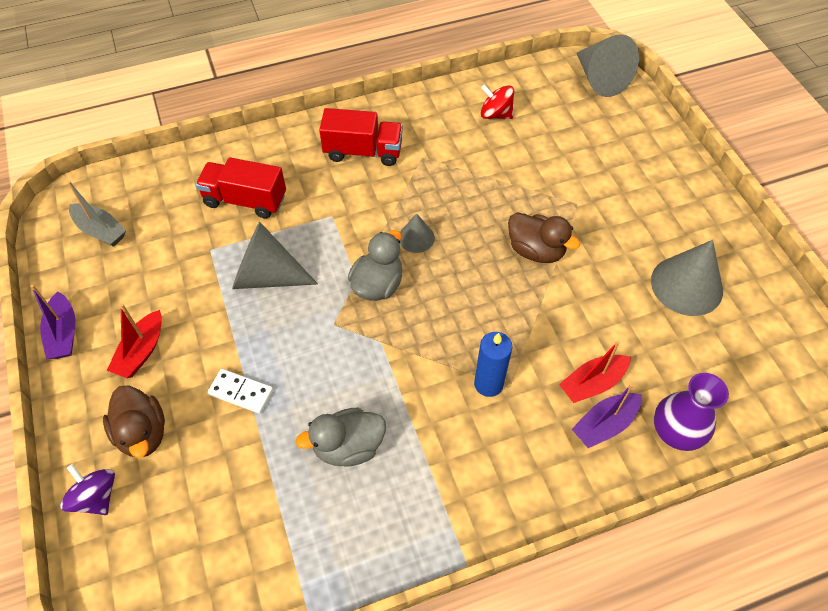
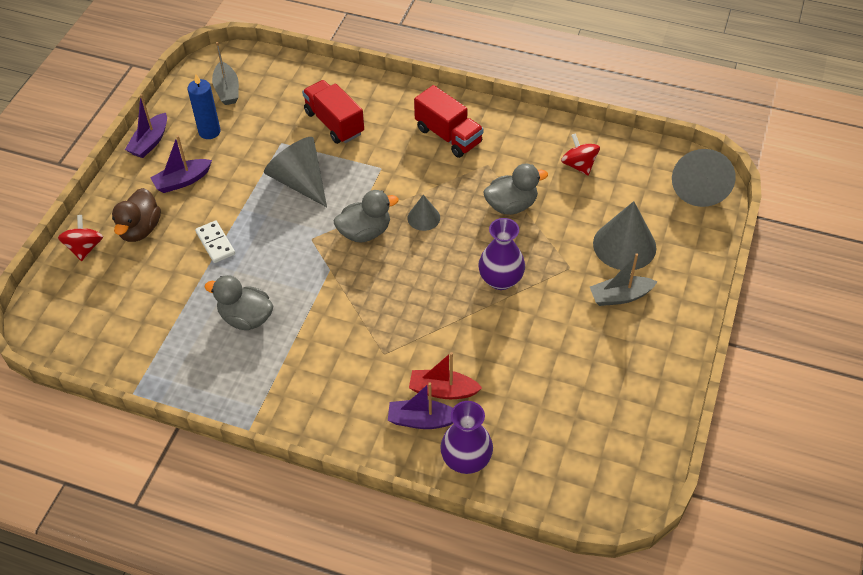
camera: 40 degrees right, 5 degrees down
(96, 497) = (85, 248): purple spinning top -> red spinning top
(141, 351) = (182, 181): red boat -> purple boat
(478, 180) = (511, 205): none -> grey duck
(488, 384) = (372, 342): blue candle -> blue candle (209, 132)
(536, 250) = (500, 280): brown duck -> purple vase
(638, 203) = (620, 296): none -> grey boat
(686, 285) = (590, 376): grey cone -> grey cone (624, 245)

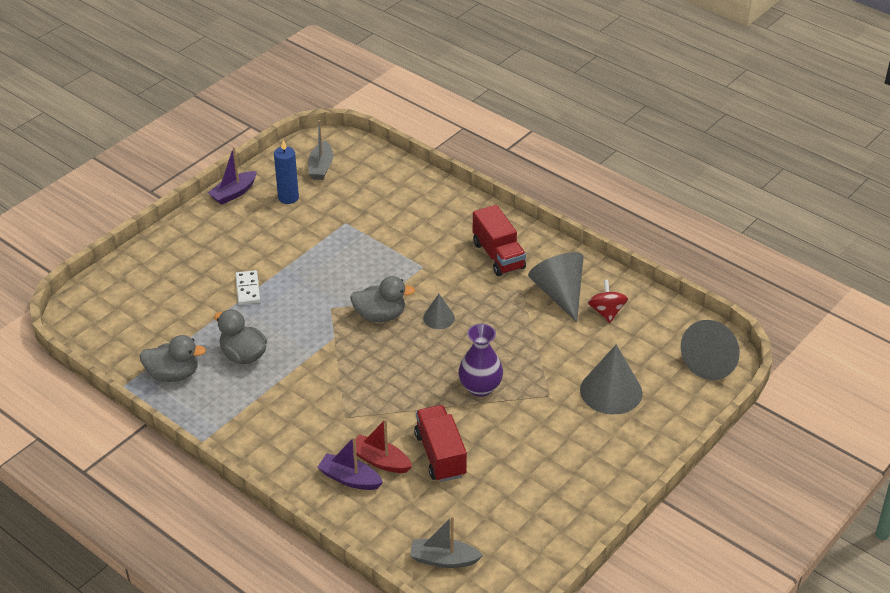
camera: 20 degrees right, 10 degrees down
(85, 248) = (139, 263): red spinning top -> none
(140, 229) = (191, 261): brown duck -> none
(182, 181) = (245, 232): purple boat -> none
(300, 181) = (345, 259): grey cone -> grey cone (559, 294)
(334, 123) = (401, 218): red truck -> red truck (440, 455)
(466, 460) = (371, 521): purple vase -> none
(511, 205) = (524, 329): grey duck -> grey duck (173, 374)
(620, 296) = (582, 432): grey boat -> grey boat (443, 559)

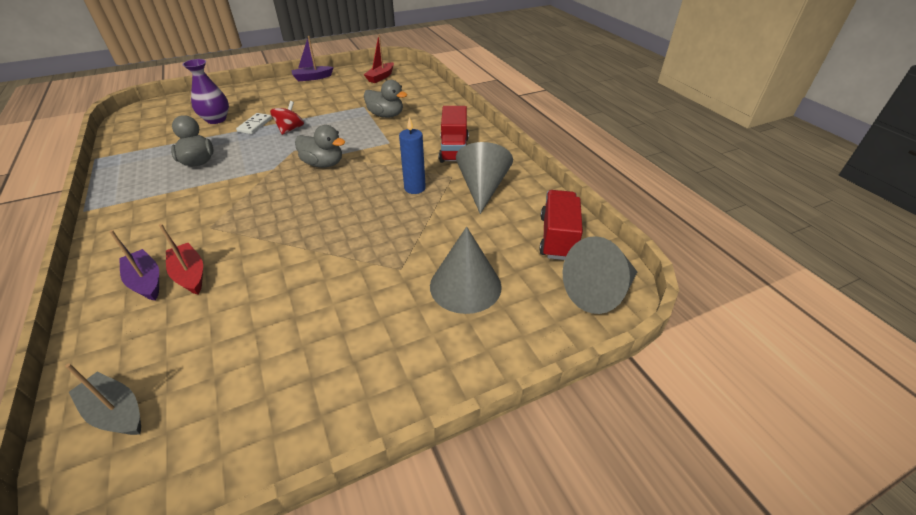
camera: 25 degrees right, 0 degrees up
(173, 374) = (139, 160): grey duck -> grey duck (386, 115)
(288, 198) = (342, 86): blue candle -> blue candle (414, 188)
(321, 167) = (380, 77): grey boat -> red boat
(439, 318) = (365, 178): grey cone -> none
(440, 455) = (245, 289): red truck -> red truck (557, 237)
(480, 387) = (344, 240): purple vase -> purple vase (216, 119)
(606, 312) = (515, 214): red spinning top -> red spinning top (290, 129)

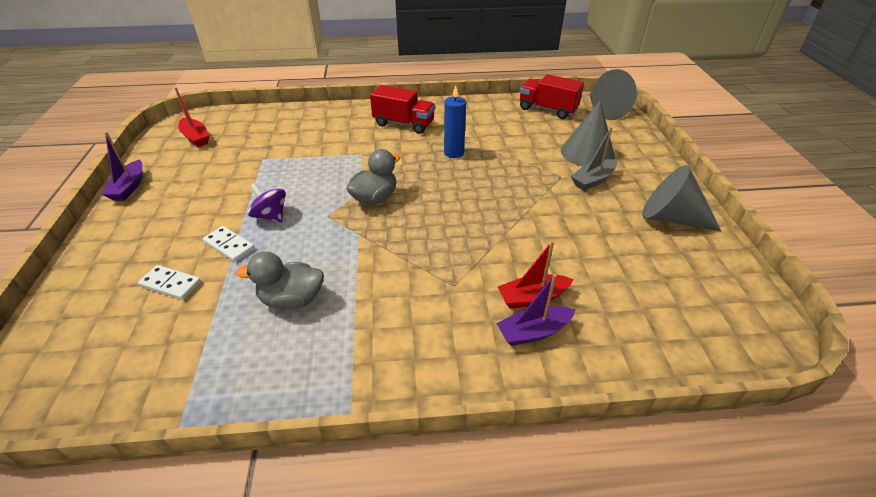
camera: 70 degrees left, 0 degrees up
(116, 412) = (699, 336): grey boat -> grey boat (593, 180)
(216, 119) = (171, 284): purple vase -> white domino
(290, 129) = (270, 216): red spinning top -> purple spinning top
(386, 115) = (300, 148): grey duck -> none
(482, 188) = (472, 123): grey cone -> grey cone (670, 218)

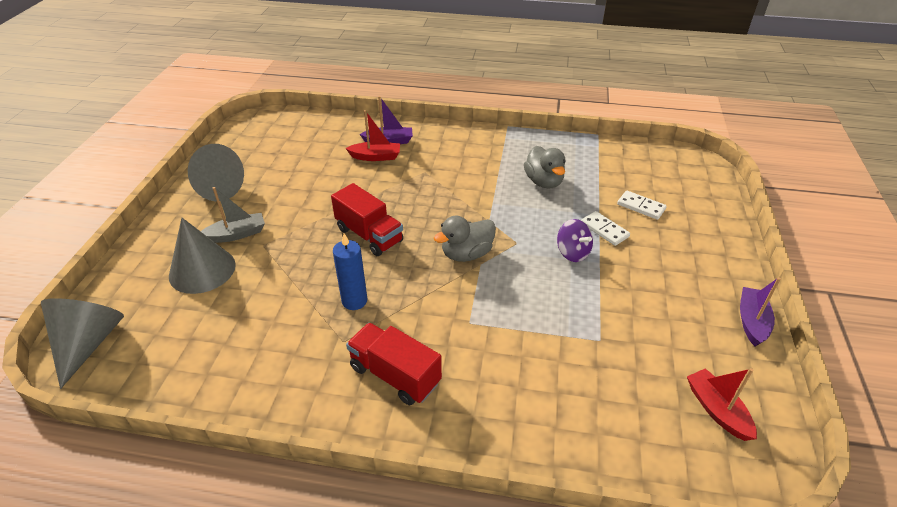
camera: 165 degrees left, 0 degrees up
(292, 300) = (543, 182): grey duck -> grey duck turned 60 degrees clockwise
(547, 109) = (164, 363): red truck -> red truck (369, 235)

